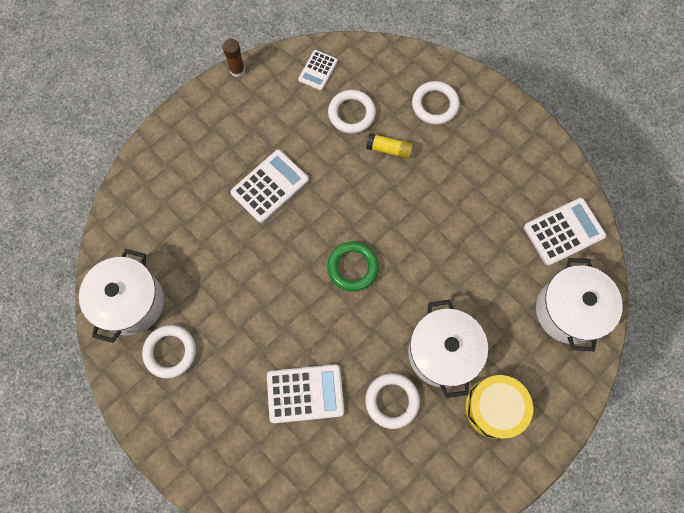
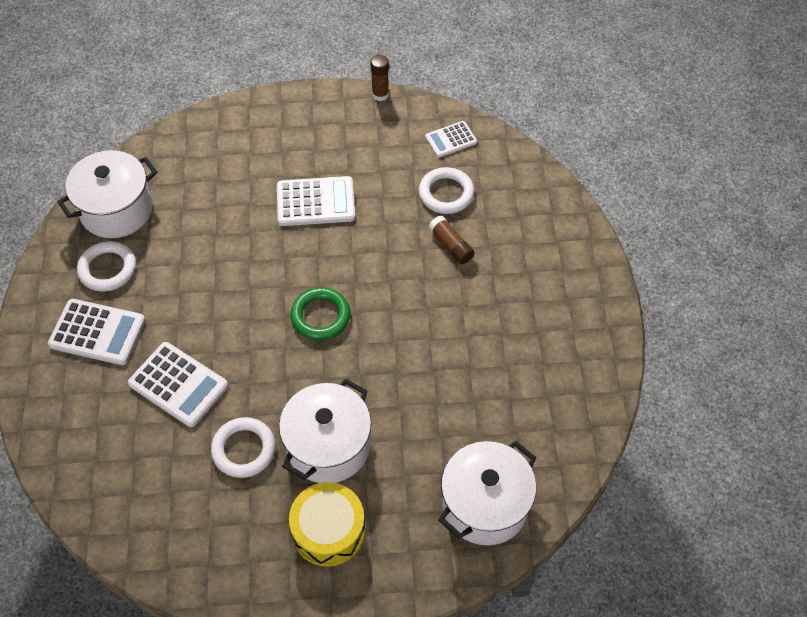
camera: 40 degrees right, 15 degrees down
(389, 149) = (451, 245): yellow glue stick -> brown glue stick
(435, 105) = (532, 238): white ring -> none
(563, 232) = (550, 433): white calculator -> white calculator (97, 332)

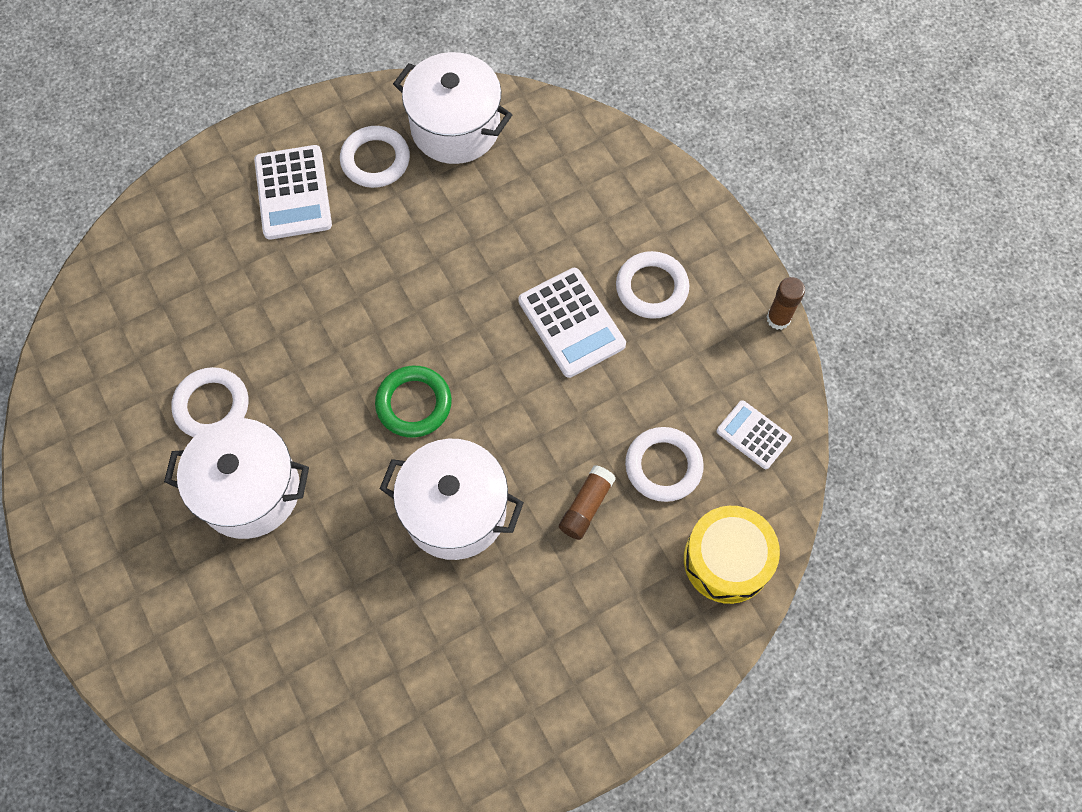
camera: 65 degrees right, 10 degrees up
(178, 385) = (263, 302): white calculator -> none
(317, 149) = (651, 288): none -> white ring
(328, 530) = (148, 538): yellow drum -> yellow drum (727, 560)
(485, 505) = (241, 698): white pot -> white pot (455, 511)

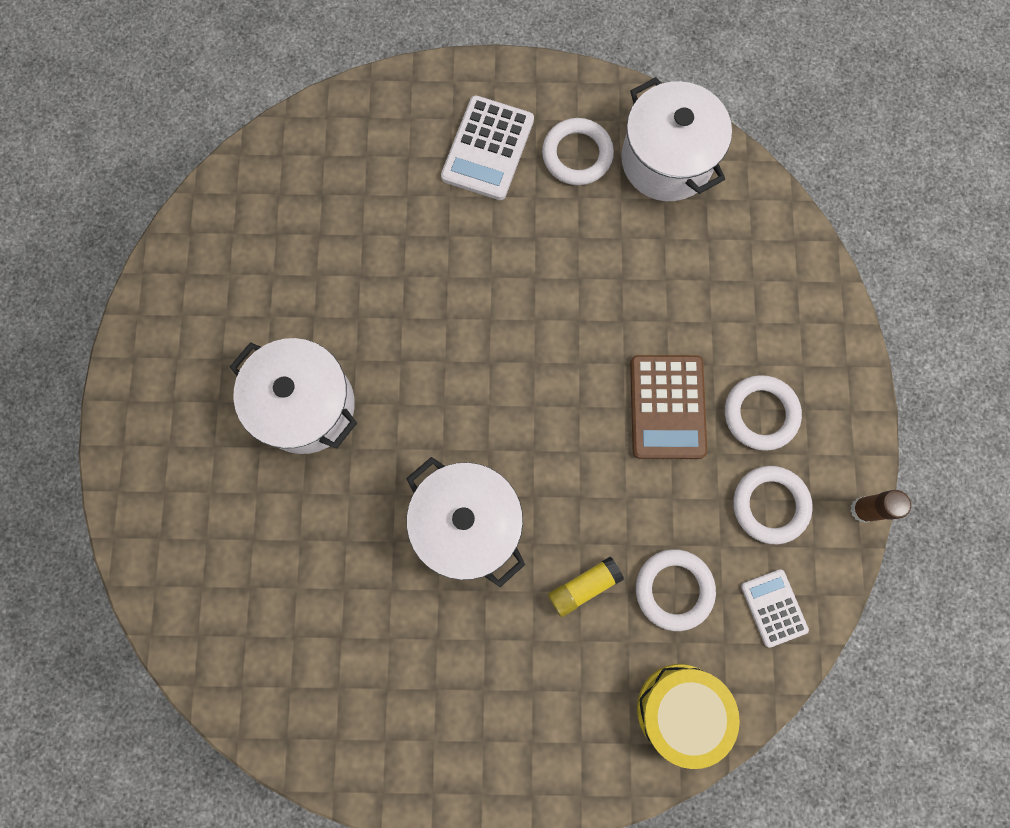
camera: 30 degrees right, 10 degrees up
(212, 406) = (315, 311): white ring -> white ring (770, 505)
(414, 404) = (486, 405): green ring -> none
(571, 323) = (667, 407): white calculator -> brown calculator
(586, 506) = (583, 586): brown glue stick -> yellow glue stick

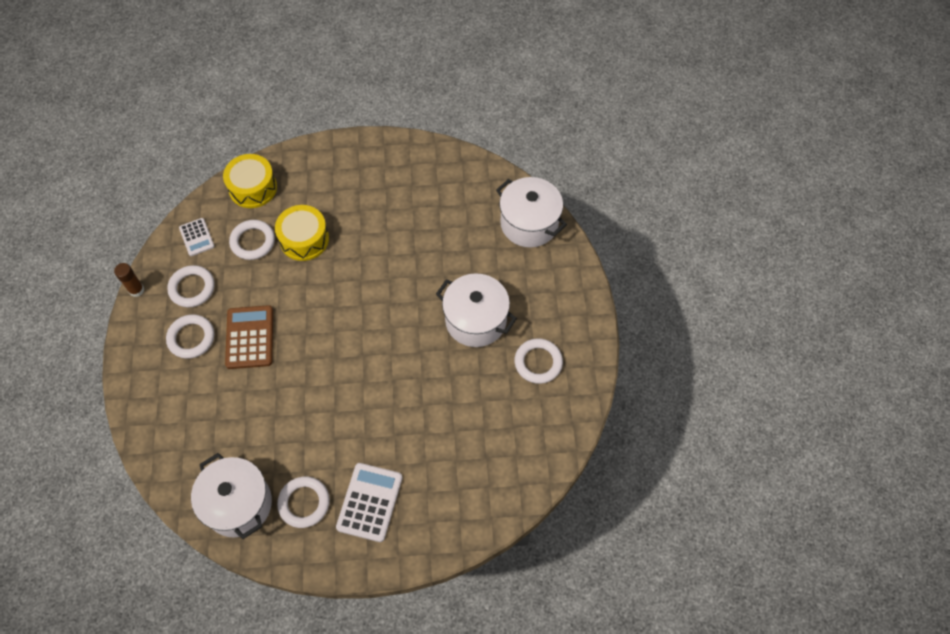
camera: 175 degrees right, 15 degrees down
(221, 327) = (538, 362): none -> white ring
(467, 524) = (372, 265): white pot -> white pot (529, 223)
(583, 586) = (304, 239): yellow glue stick -> yellow drum

